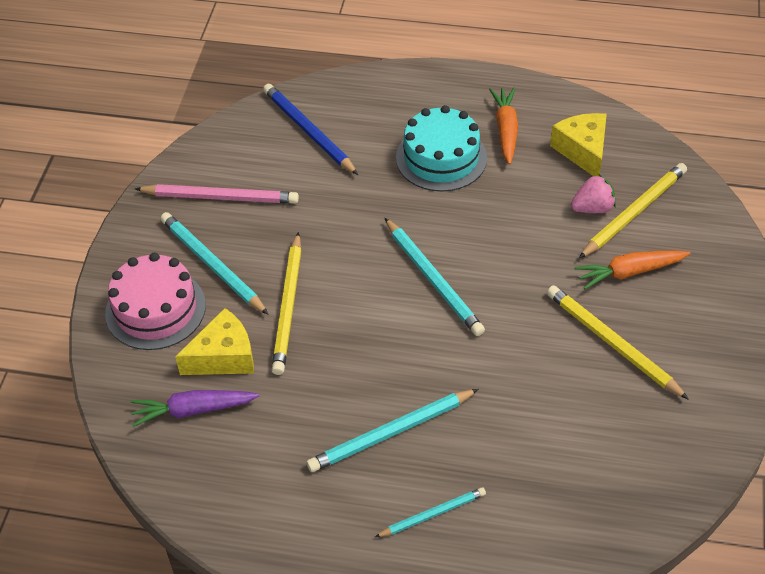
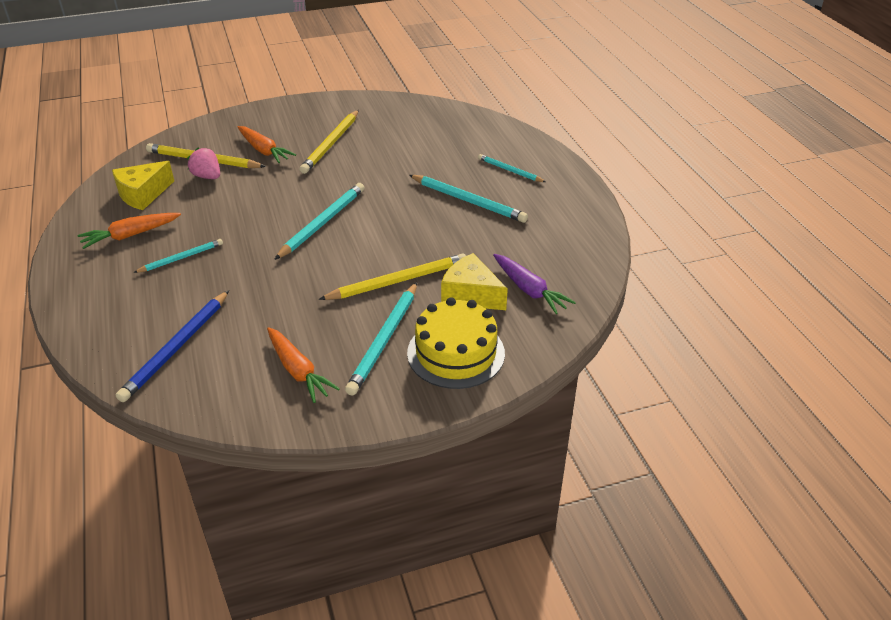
camera: 120 degrees left, 10 degrees down
(155, 309) = (456, 353): pink cake -> yellow cake
(220, 197) = (298, 371): pink pencil -> orange carrot
(441, 158) = (181, 258): turquoise cake -> turquoise pencil

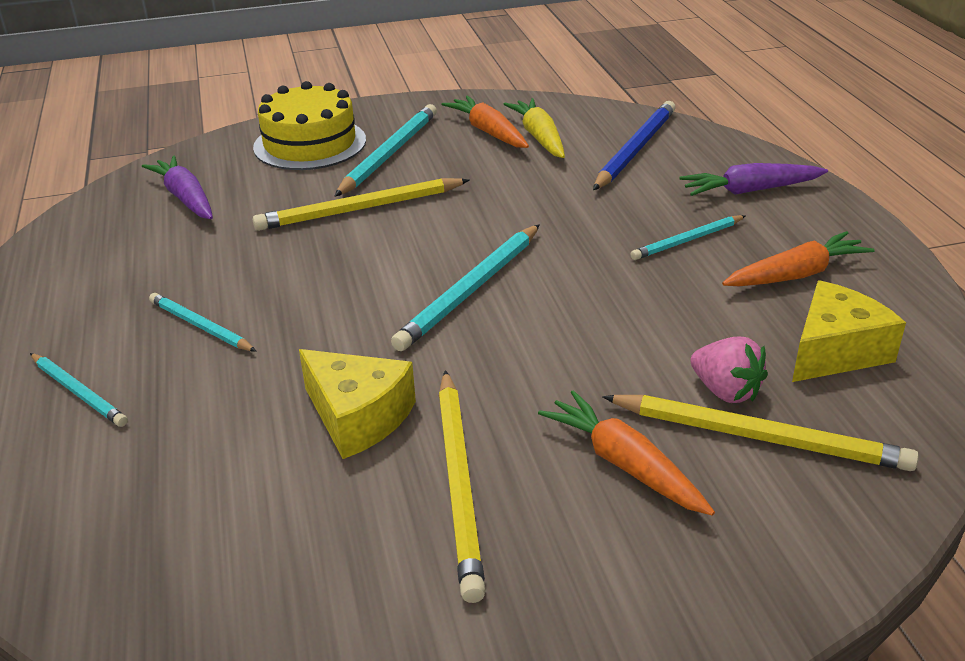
camera: 175 degrees left, 5 degrees down
(112, 302) = (750, 190): none -> purple carrot
(254, 363) = (539, 137): none -> yellow carrot
(331, 144) = (460, 483): yellow pencil -> yellow pencil turned 150 degrees clockwise
(468, 201) = (200, 326): turquoise pencil -> turquoise pencil, size x0.60
(471, 295) = (266, 194): yellow cheese -> yellow cheese (358, 417)

